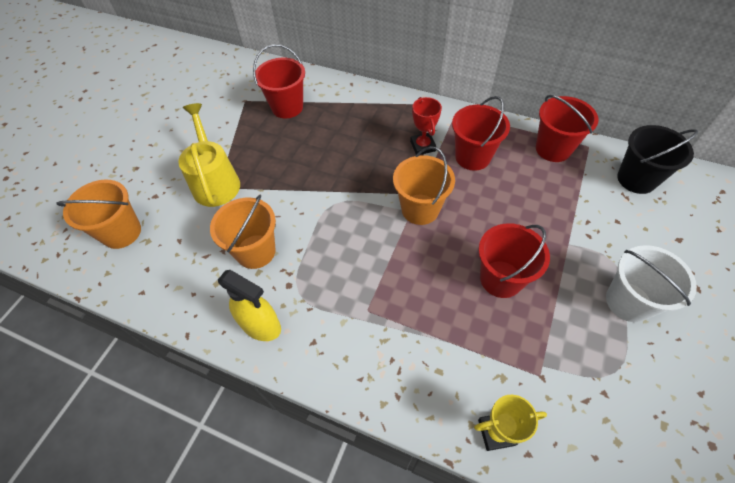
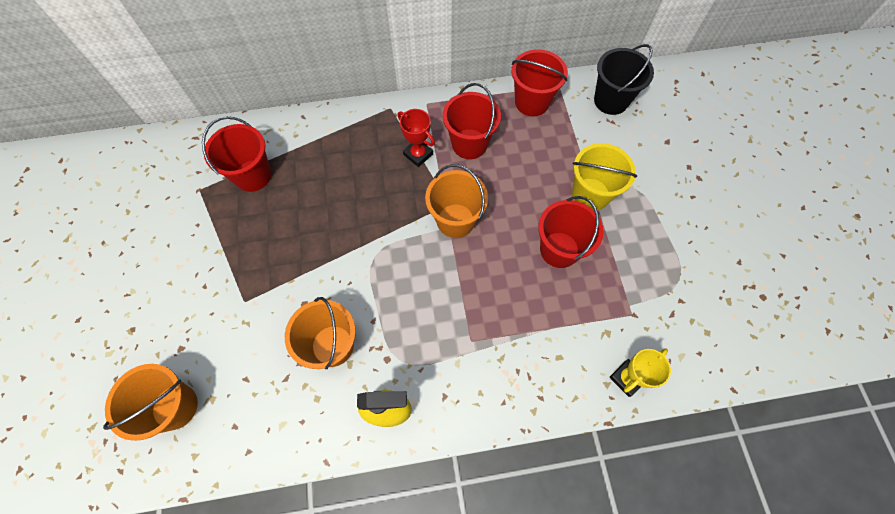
camera: 35 degrees left, 10 degrees up
(215, 181) = (236, 297): yellow watering can -> none
(563, 248) = (590, 194): none -> yellow bucket
(628, 302) = (659, 216): white bucket -> none

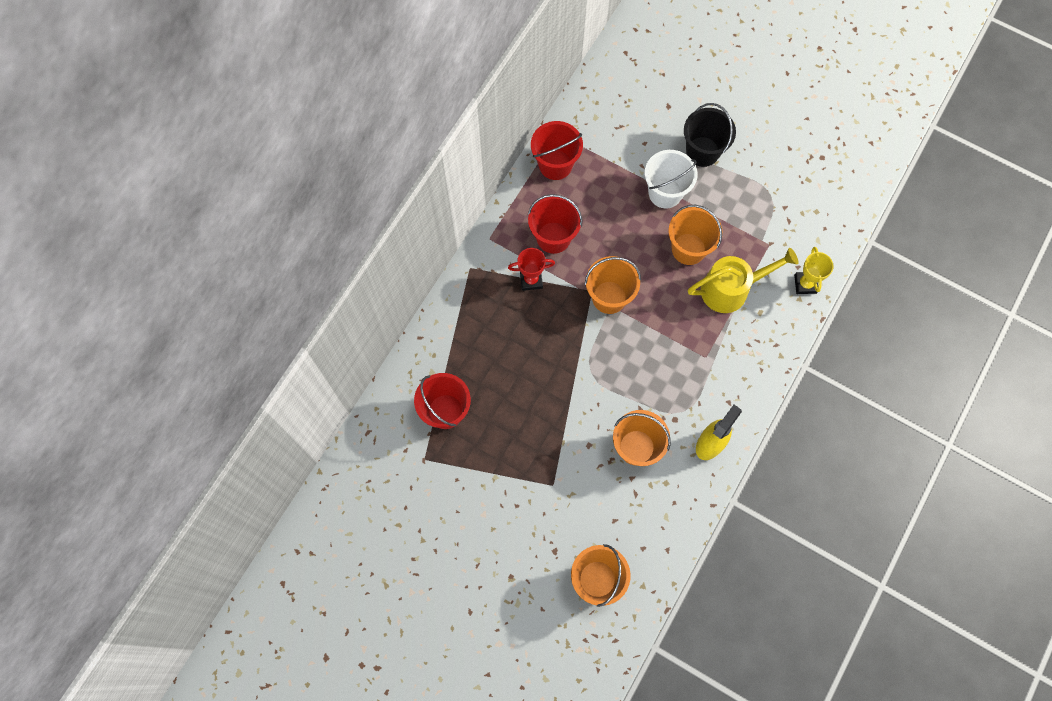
camera: 50 degrees left, 5 degrees up
(557, 314) = (731, 289): none -> yellow watering can
(559, 249) = (688, 249): red bucket -> orange bucket
(590, 194) = (665, 193): yellow bucket -> white bucket
(611, 100) = (602, 111): black bucket -> black bucket (702, 151)

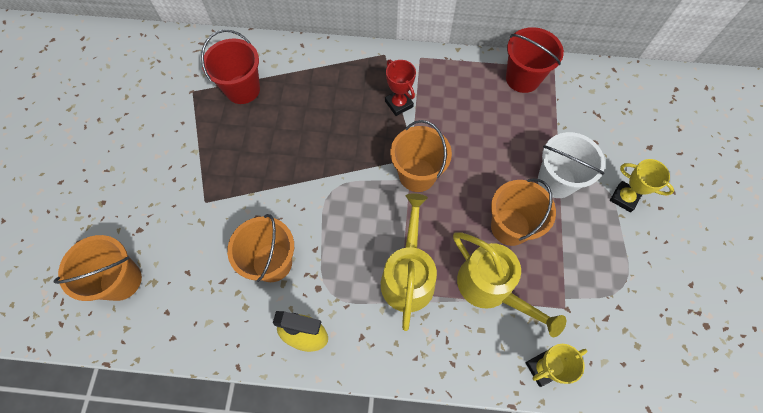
camera: 65 degrees right, 5 degrees down
(553, 237) = (450, 105): red bucket -> none
(694, 345) = (408, 275): none -> yellow watering can
(702, 151) = (624, 198): black bucket -> yellow trophy

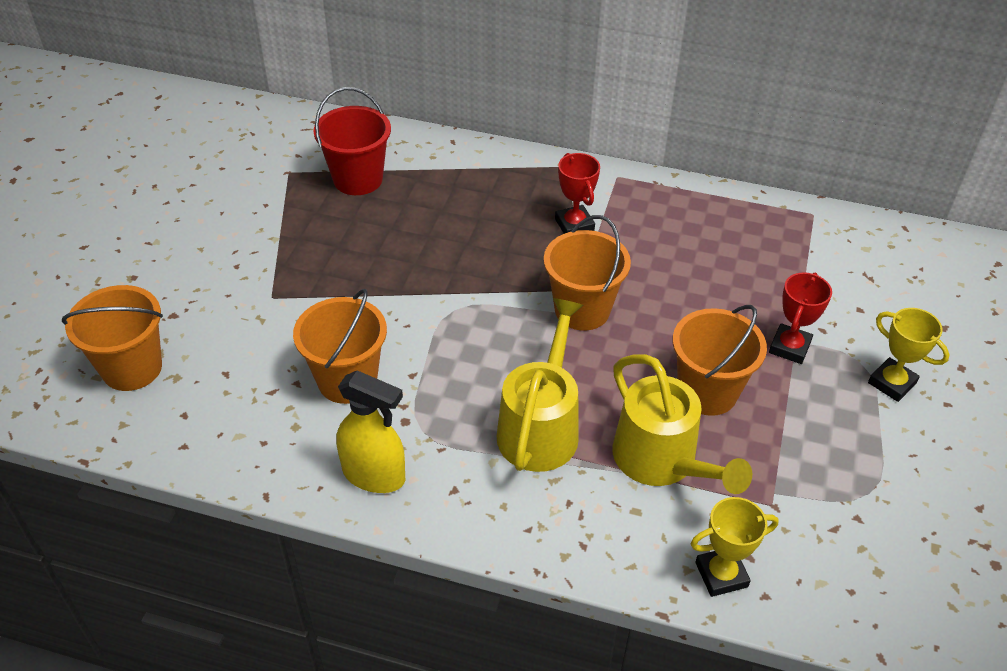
camera: 10 degrees right, 20 degrees down
(522, 78) = (763, 220): red bucket -> none
(556, 181) = (789, 347): white bucket -> red trophy

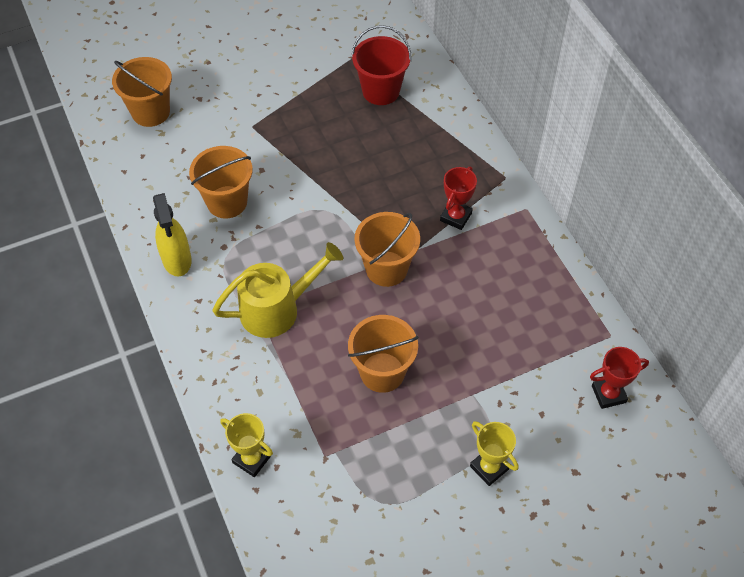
camera: 50 degrees right, 10 degrees up
(662, 462) = (306, 382): yellow watering can -> none
(789, 347) = (464, 393): red trophy -> red trophy (608, 394)
(892, 383) = (489, 467): yellow trophy -> yellow trophy turned 45 degrees counterclockwise

